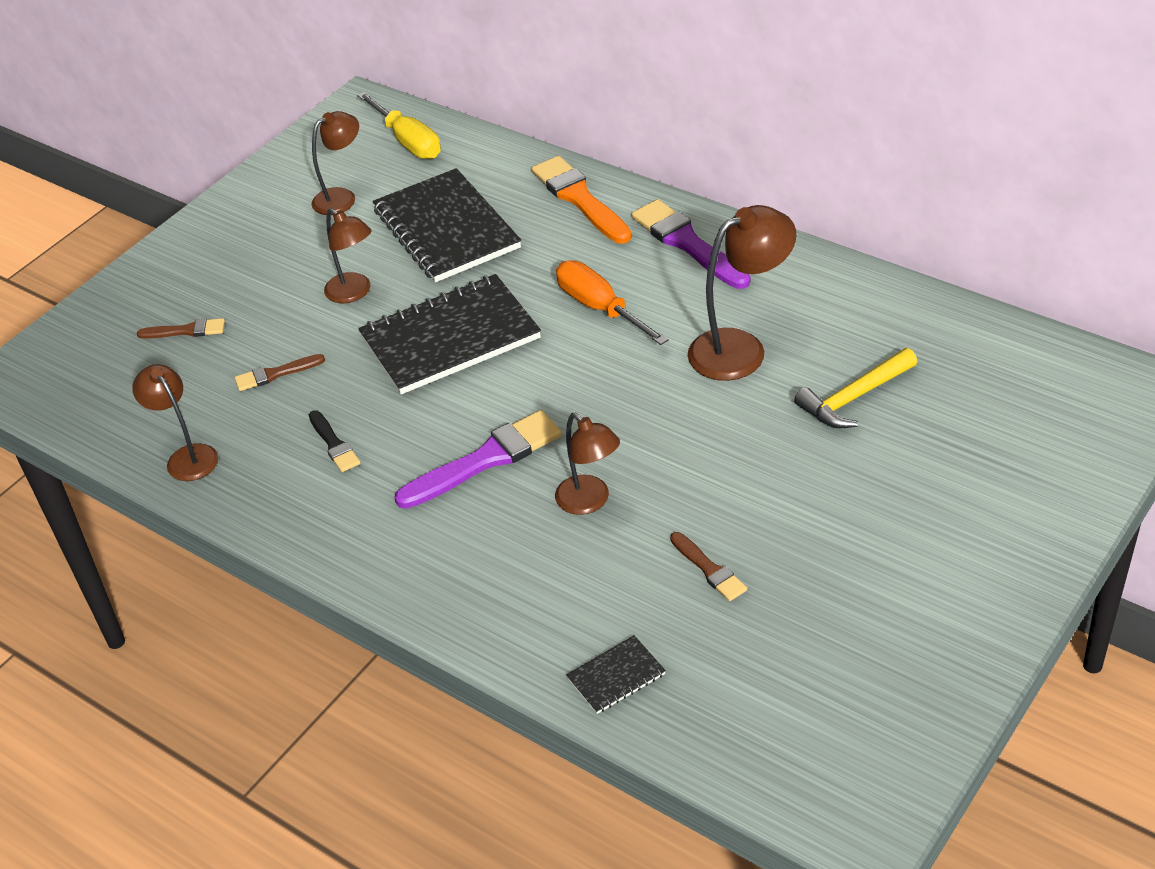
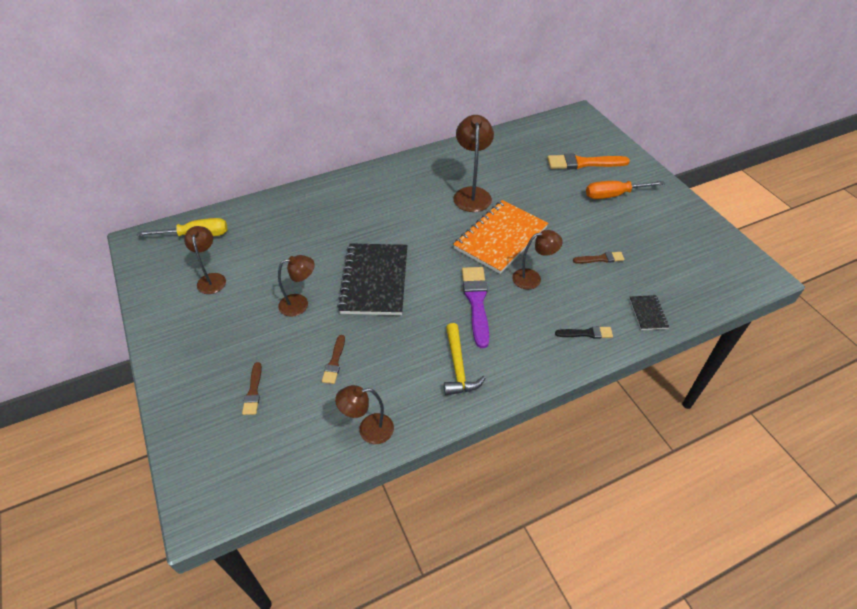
camera: 65 degrees left, 5 degrees up
(186, 331) = (253, 391): brown brush -> brown brush turned 150 degrees clockwise
(334, 444) = (415, 357): black brush -> black brush (586, 333)
(446, 229) = (287, 249): black notebook -> none
(579, 199) = (318, 197): orange brush -> orange brush (583, 163)
(600, 308) = (404, 222): orange screwdriver -> orange screwdriver (614, 195)
(656, 427) = (500, 238): none -> orange notebook
(687, 243) = (387, 179): purple brush -> none
(854, 398) = (529, 178): yellow hammer -> yellow hammer (458, 367)

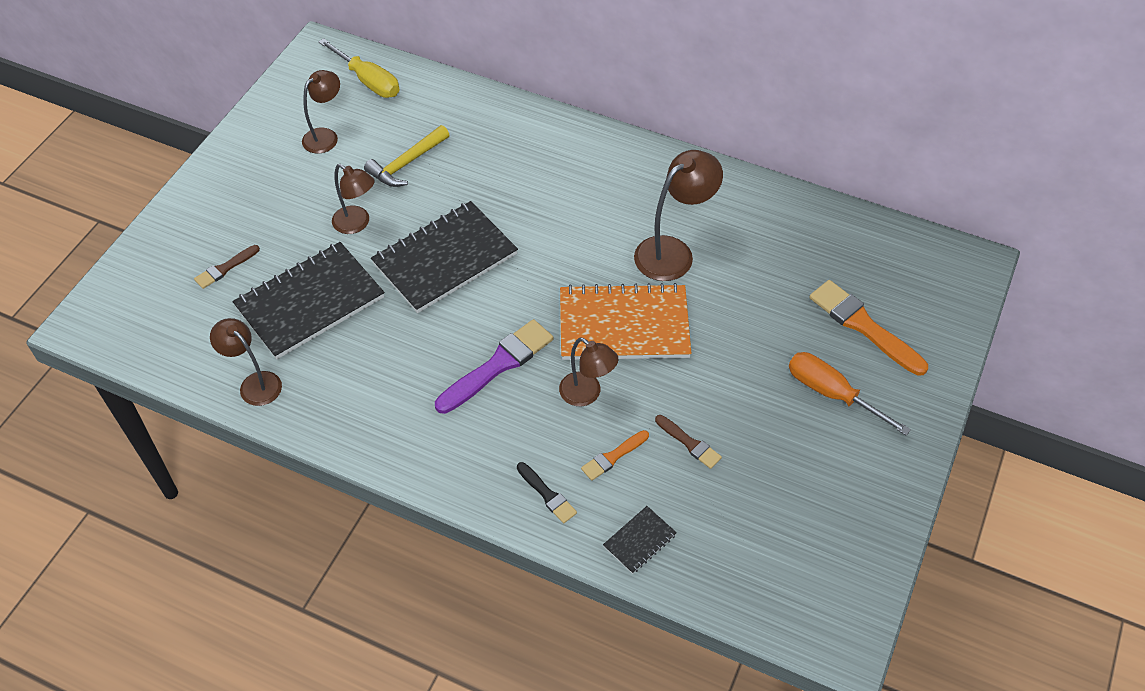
camera: 50 degrees right, 5 degrees up
(334, 362) = (310, 302): brown brush -> black notebook
(458, 367) = (392, 406): yellow hammer -> yellow hammer (406, 163)
(584, 292) = (613, 457): none -> orange brush

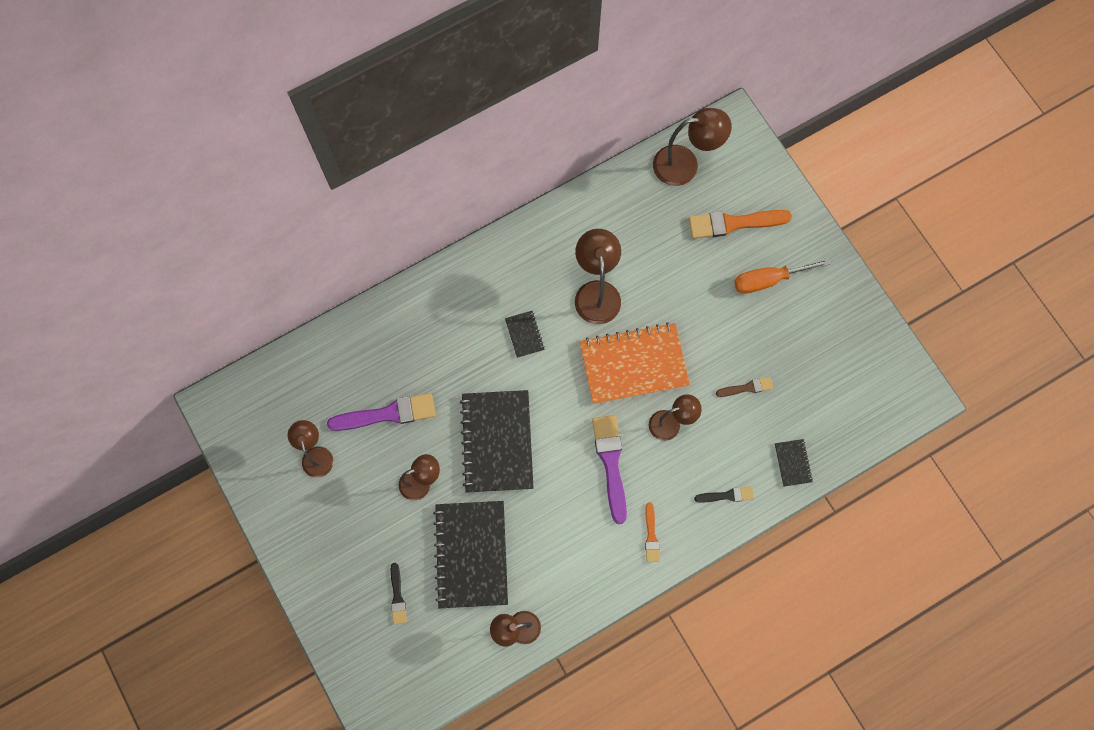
camera: 55 degrees left, 20 degrees up
(225, 268) = (397, 596): brown brush -> black brush
(368, 81) = (279, 391): yellow screwdriver -> none
(406, 163) = (387, 414): yellow hammer -> purple brush
(575, 220) = (524, 334): none -> black notebook
(613, 457) = (726, 439): orange brush -> orange brush (651, 536)
(624, 325) = (633, 364): orange notebook -> orange notebook turned 45 degrees clockwise
(883, 248) = (685, 164): none -> brown lamp

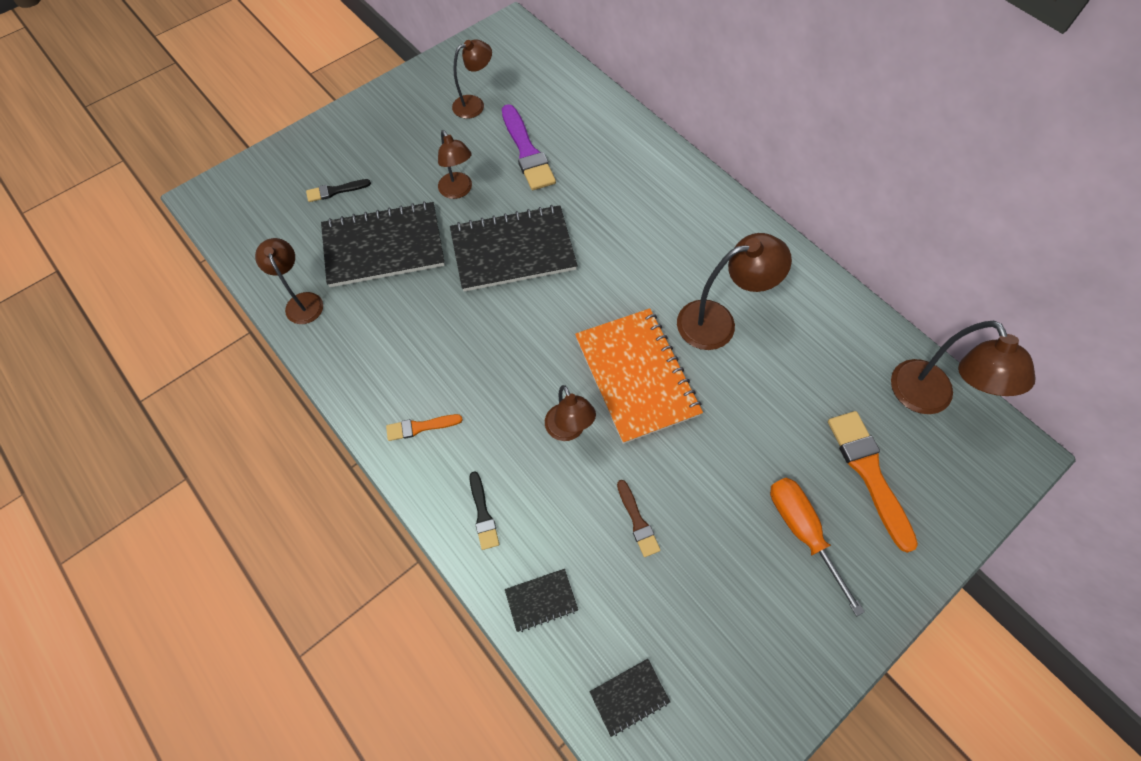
camera: 80 degrees right, 10 degrees down
(524, 334) = (644, 257): black notebook -> black notebook (629, 697)
(611, 463) = (506, 368): purple brush -> none

